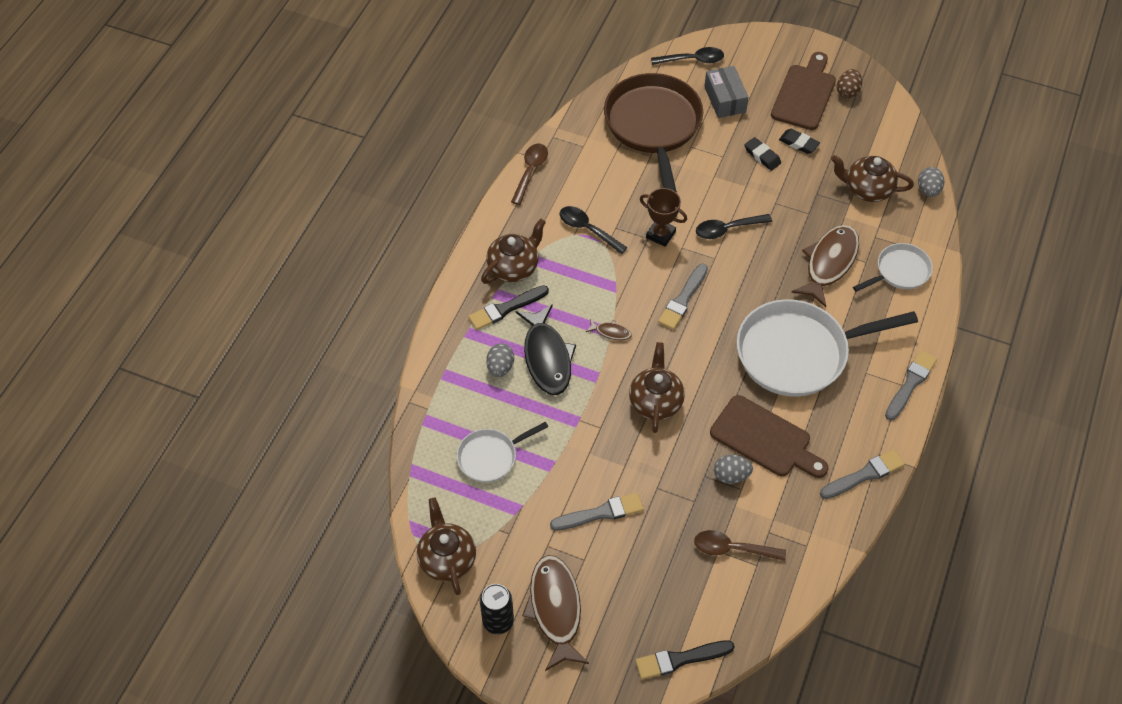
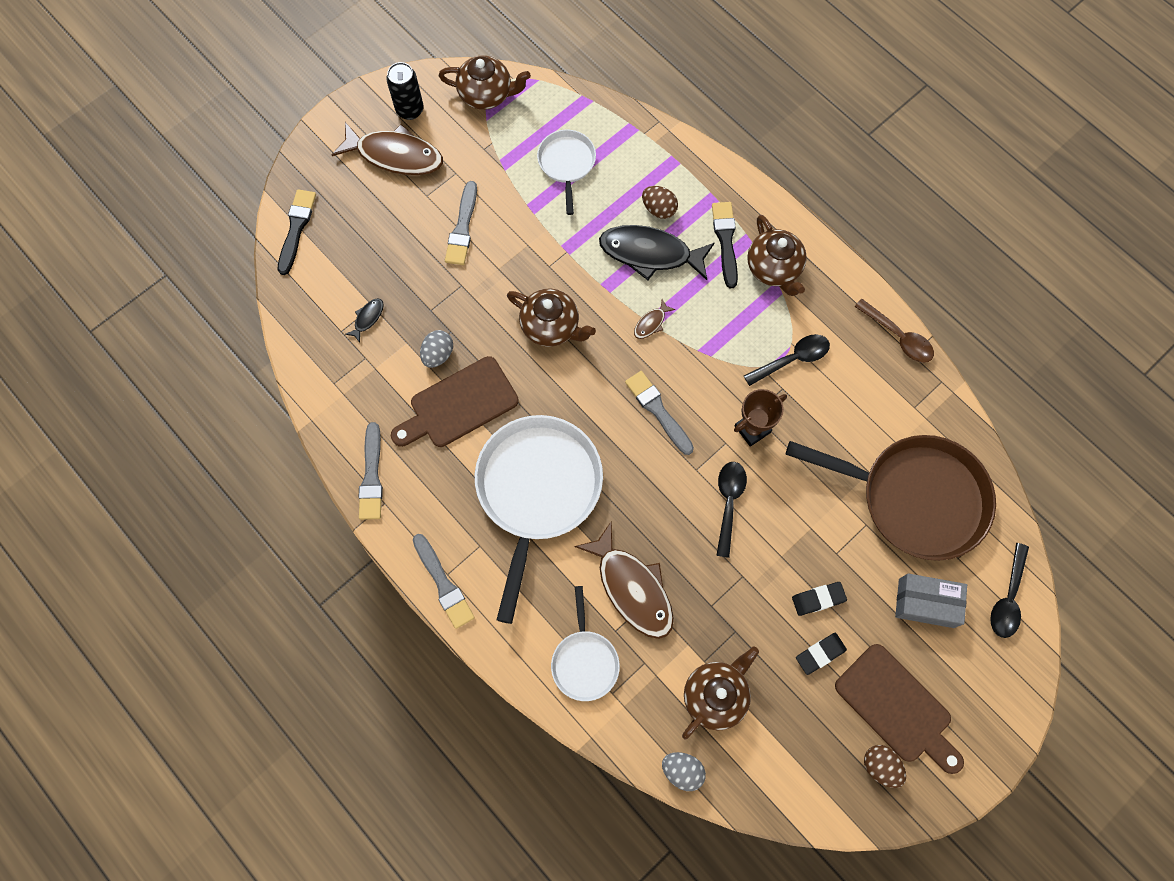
camera: 115 degrees right, 15 degrees up
(500, 367) = (659, 209): grey egg -> brown egg
(732, 548) = (367, 318): brown spoon -> black fish

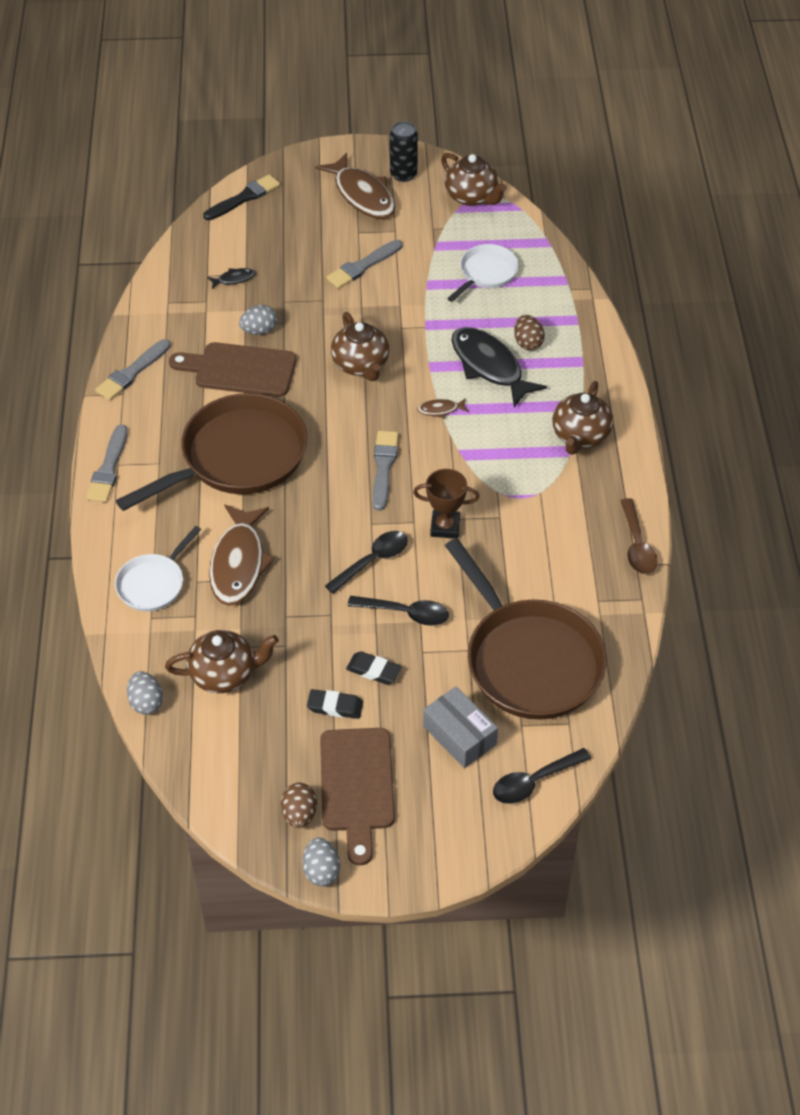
camera: 40 degrees right, 20 degrees down
(537, 490) = (237, 457): white pan -> brown pan
(725, 241) = (559, 394): black brush -> none
(792, 359) = (529, 503): black spoon -> black spoon (405, 613)
(938, 799) = (321, 871): none -> grey egg

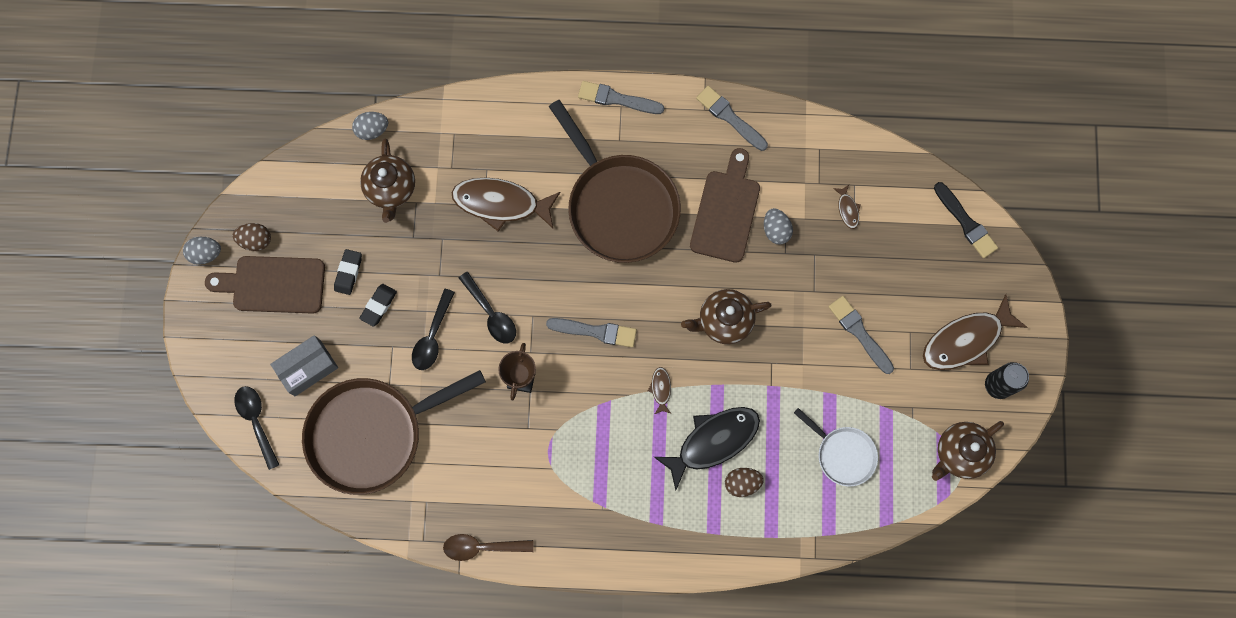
camera: 95 degrees right, 25 degrees up
(153, 583) = (488, 135): white pan -> none
(234, 279) = (847, 209): black fish -> brown fish
(580, 436) = (616, 516): brown teapot -> none

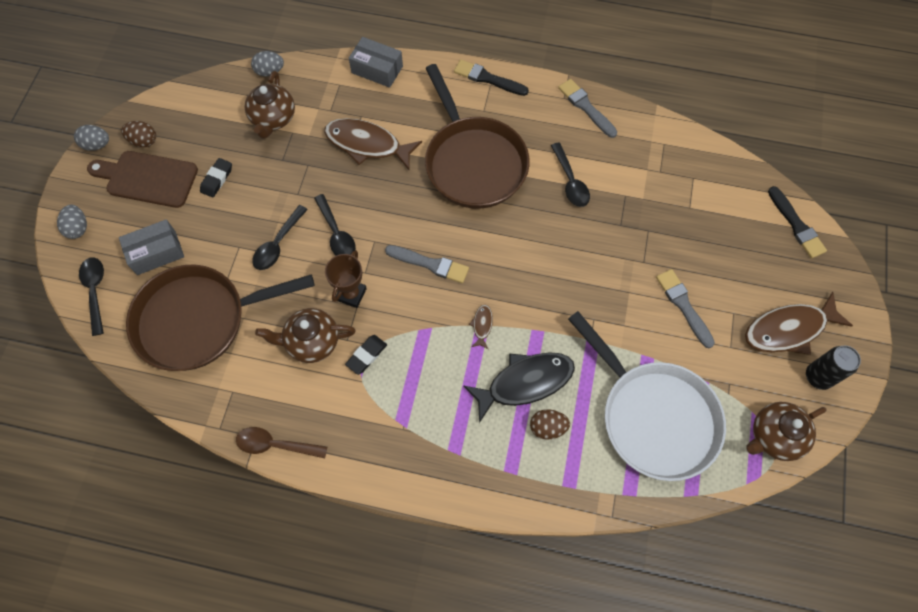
camera: 10 degrees right, 10 degrees down
(379, 305) = (236, 210): black eraser -> black eraser (366, 355)
(492, 107) = (377, 69): none -> grey box
(617, 99) = (488, 79): grey brush -> black brush
(724, 321) = (553, 274): brown teapot -> brown teapot (312, 342)
(726, 211) = (570, 181): brown cutting board -> black spoon
(776, 230) = (614, 204): grey egg -> grey egg (78, 228)
(843, 454) = (653, 417): white pan -> white pan, size x1.96
(847, 209) = (684, 197): brown fish -> none

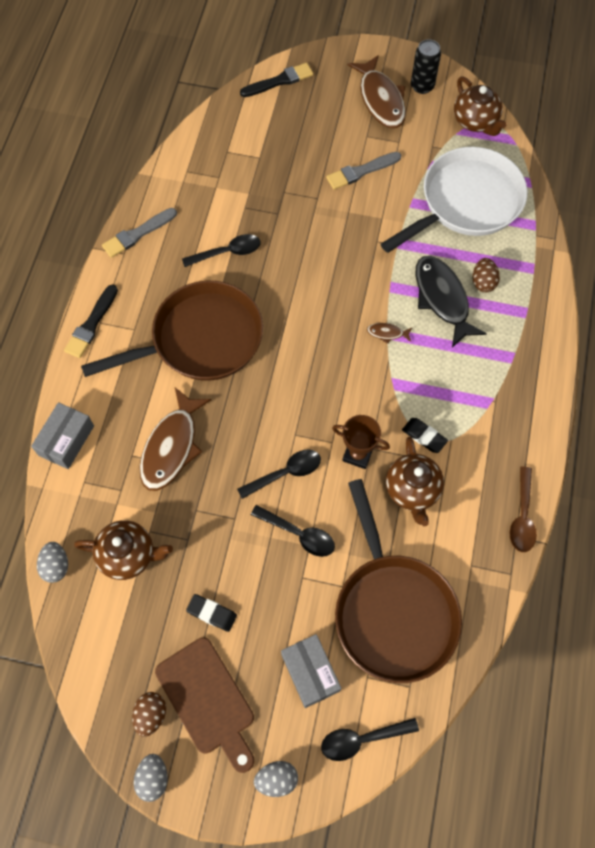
camera: 90 degrees left, 0 degrees up
(148, 179) = (208, 700): brown cutting board -> brown cutting board turned 45 degrees counterclockwise
(430, 264) = (322, 380): grey brush -> none

